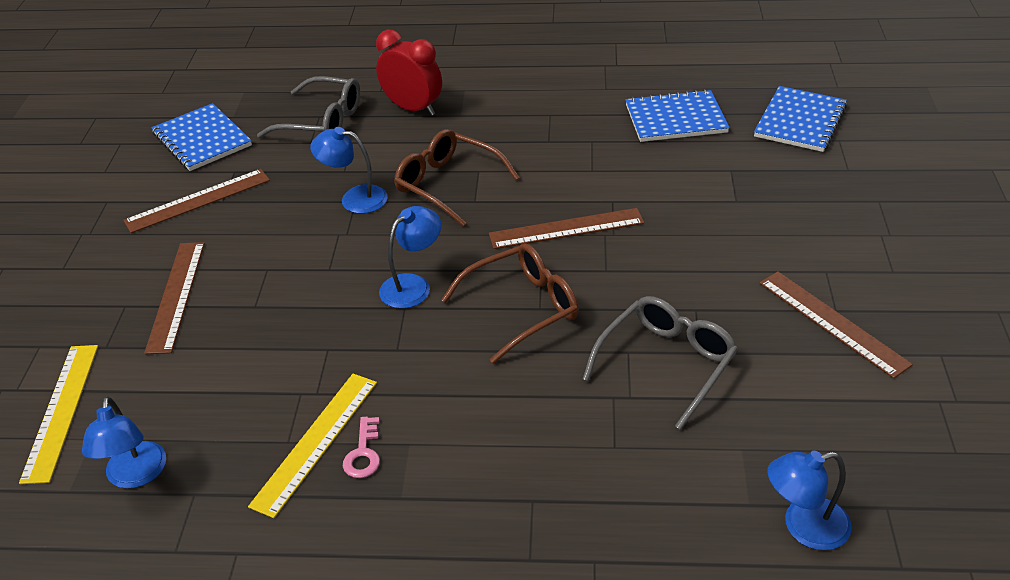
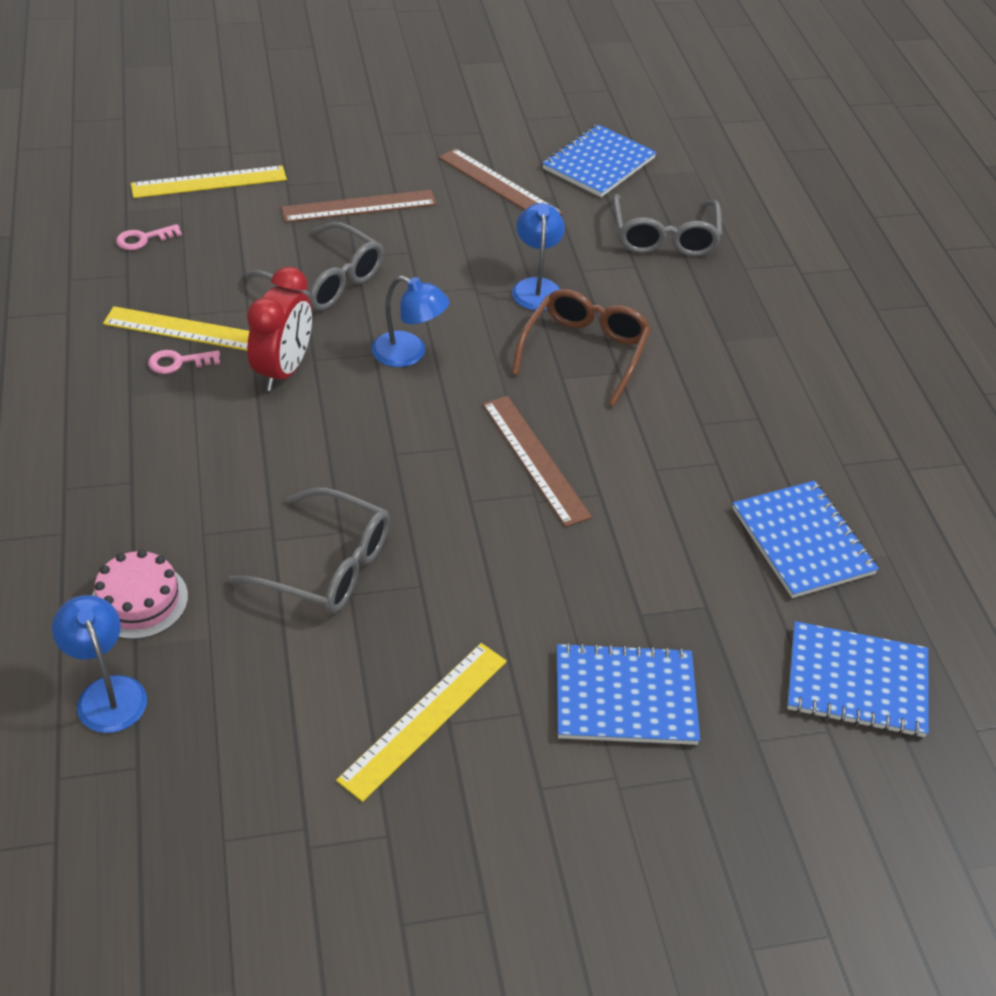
camera: 70 degrees right, 5 degrees up
(135, 476) = (143, 239): blue lamp -> pink key
(282, 330) = (326, 281): none -> grey glasses
(413, 108) = (719, 300): red clock -> red clock (283, 370)
(522, 308) = (392, 440): brown glasses -> none
(693, 499) = (139, 600): none -> pink cake
(811, 219) = (625, 697): none -> blue notebook
(832, 322) = (425, 719): brown ruler -> yellow ruler

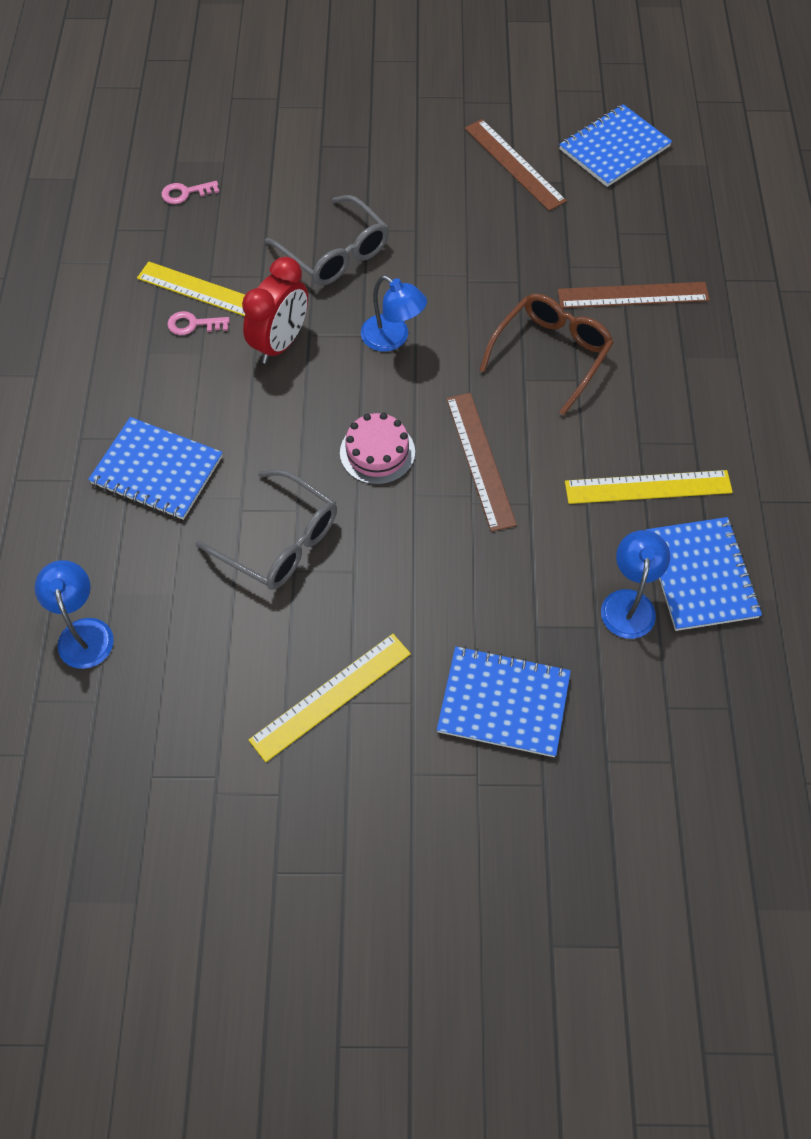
camera: 15 degrees right, 15 degrees up
(139, 600) = (122, 552): pink cake -> pink cake (377, 452)
(209, 182) = (253, 137): yellow ruler -> yellow ruler (648, 487)
(359, 206) = (381, 175): brown ruler -> brown ruler (633, 295)
(536, 287) = (523, 280): blue lamp -> blue lamp (629, 603)
(664, 237) = (657, 237): grey glasses -> none
(856, 682) = (711, 720): blue notebook -> blue notebook (157, 470)

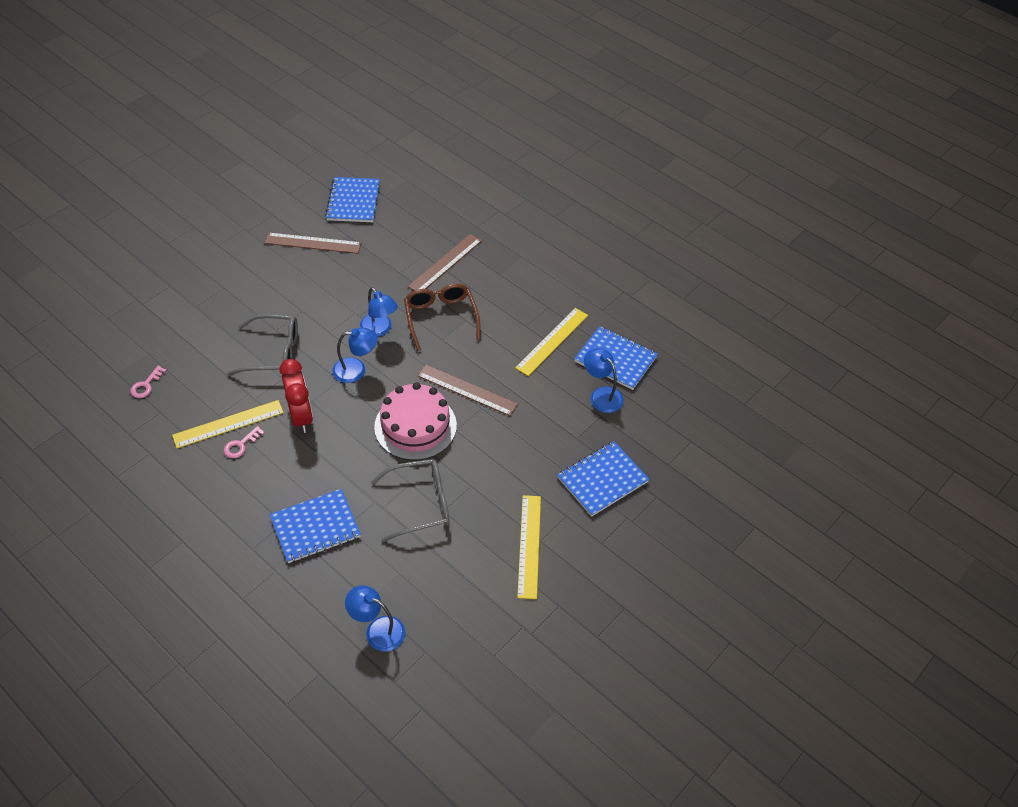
camera: 50 degrees left, 10 degrees down
(377, 452) = (415, 426): pink cake -> pink cake, size x1.63
(469, 314) = (379, 329): none -> blue lamp

